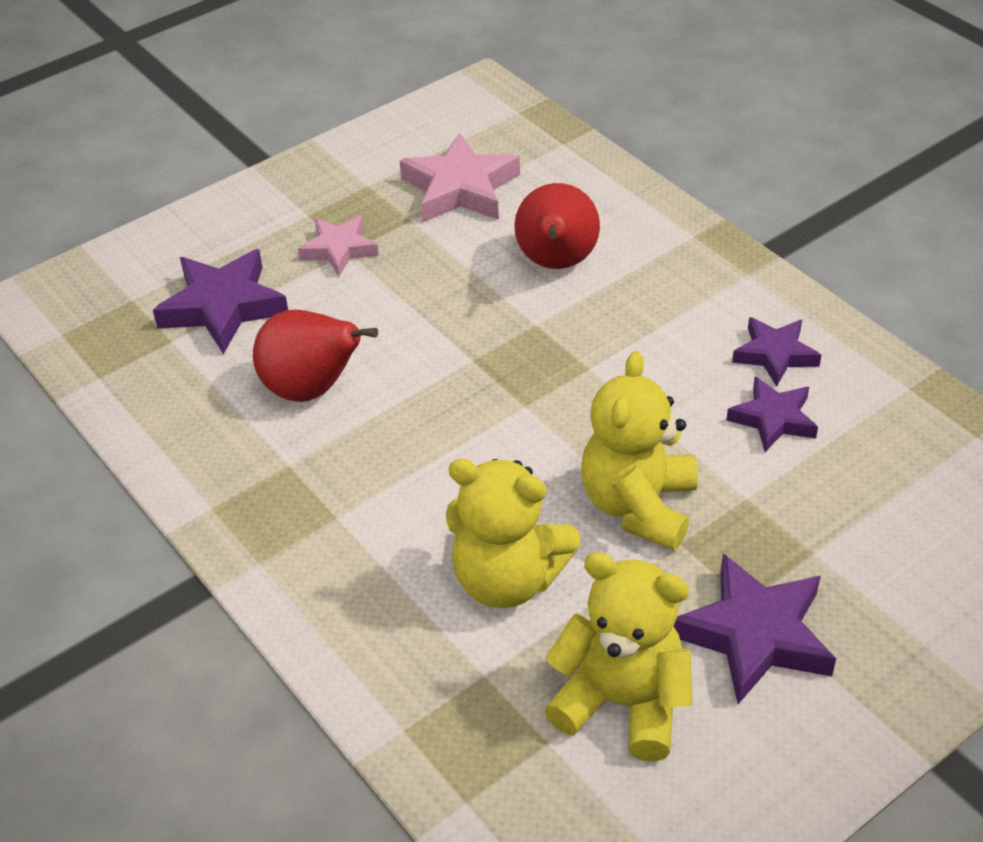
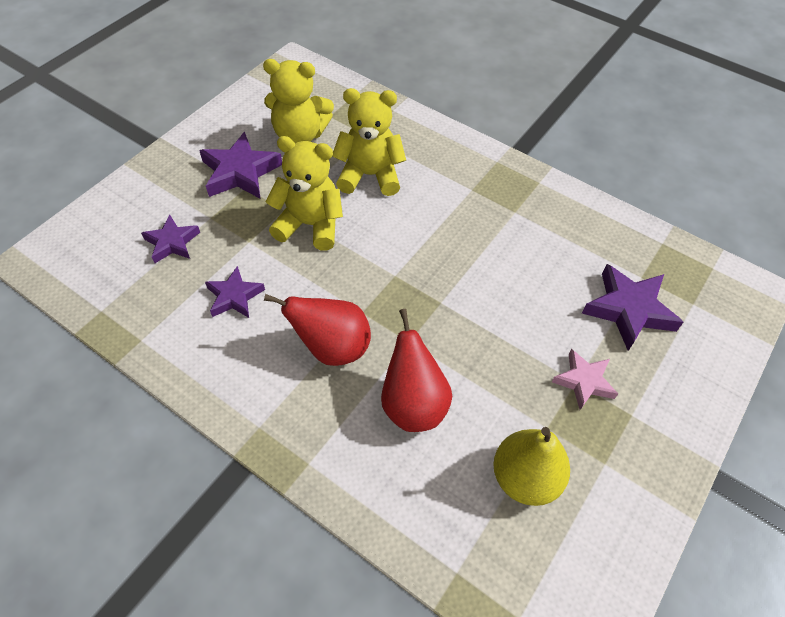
camera: 160 degrees right, 10 degrees up
(312, 389) = (530, 260): red pear -> red pear (332, 347)
(460, 188) = (525, 478): pink star -> yellow pear
(638, 506) = (310, 225): yellow teddy bear -> yellow teddy bear turned 75 degrees counterclockwise
(775, 354) = (234, 349): purple star -> purple star (172, 242)

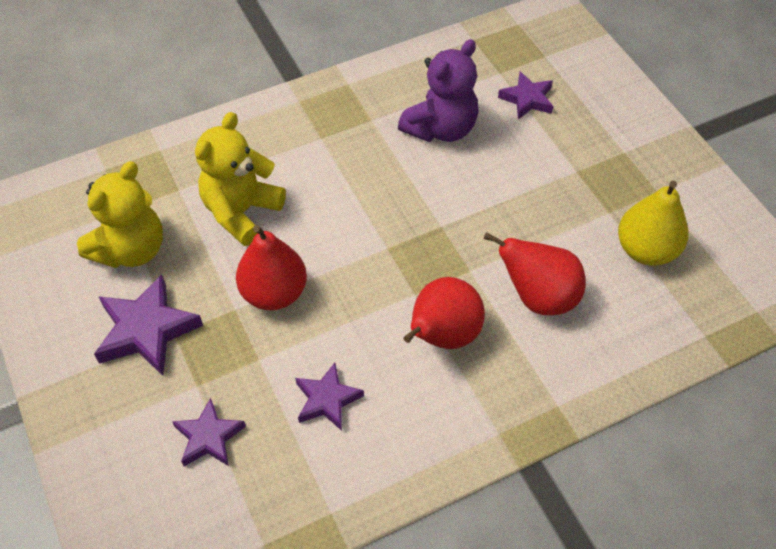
camera: 60 degrees left, 0 degrees up
(310, 225) = (274, 293): yellow teddy bear -> red pear
(542, 260) = (441, 128): none -> purple teddy bear
(584, 381) = (579, 166): pink star -> none
(628, 310) = (527, 99): purple star -> purple star, size x0.63

